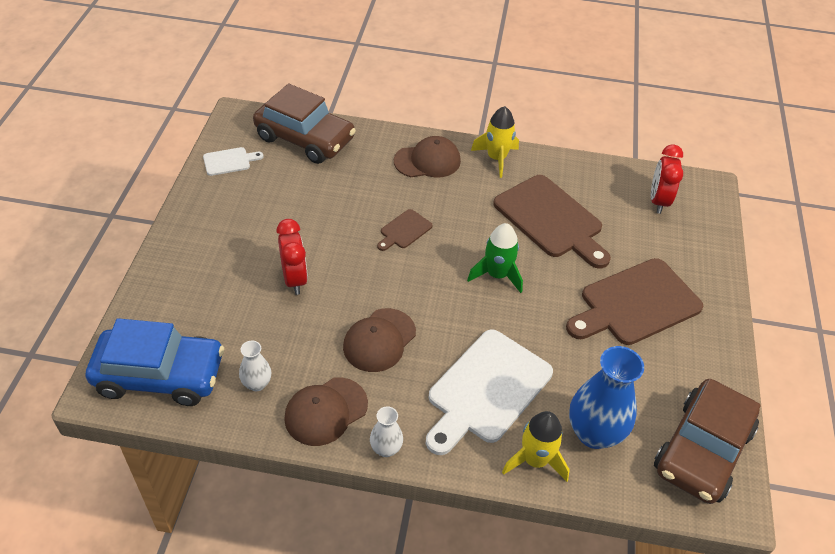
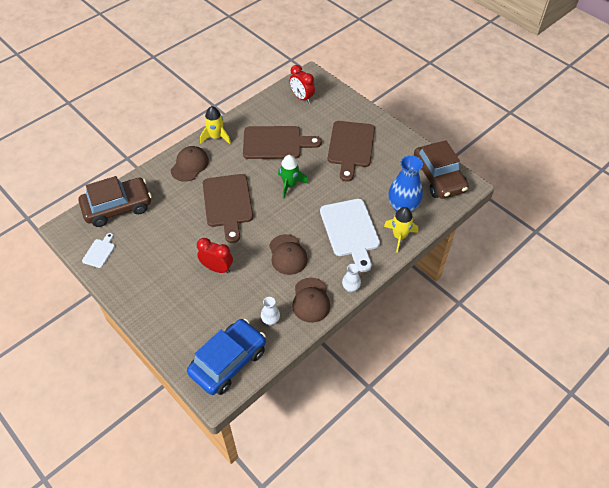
camera: 50 degrees left, 5 degrees up
(404, 230) = (228, 203): brown cutting board -> brown cutting board, size x2.15

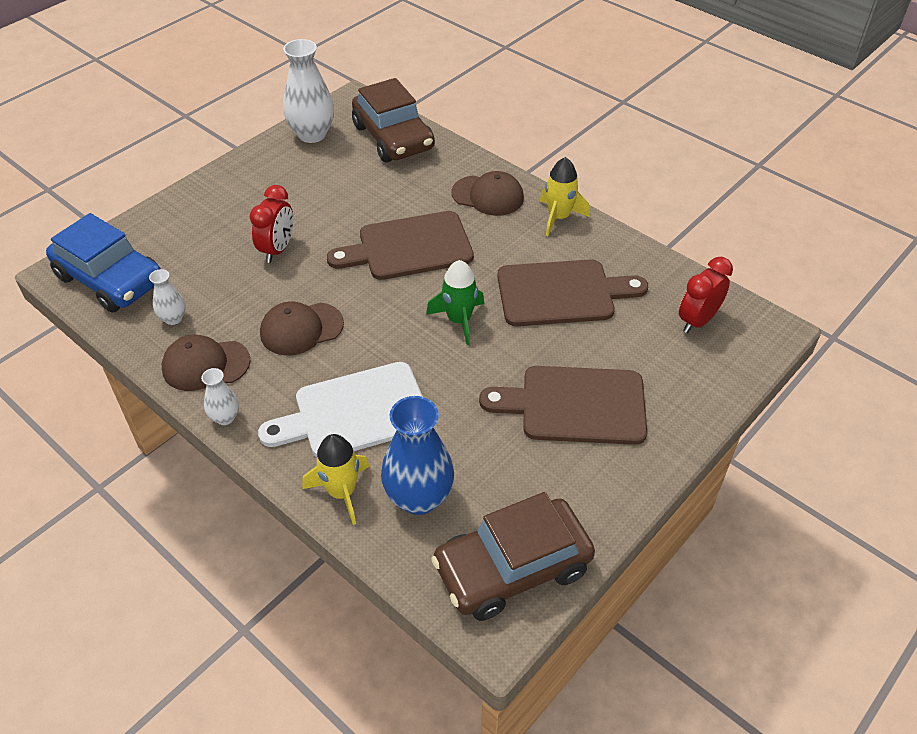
camera: 85 degrees right, 5 degrees down
(99, 252) = (312, 134): white cutting board -> white vase
(275, 143) = (561, 293): brown cutting board -> brown cutting board turned 90 degrees counterclockwise

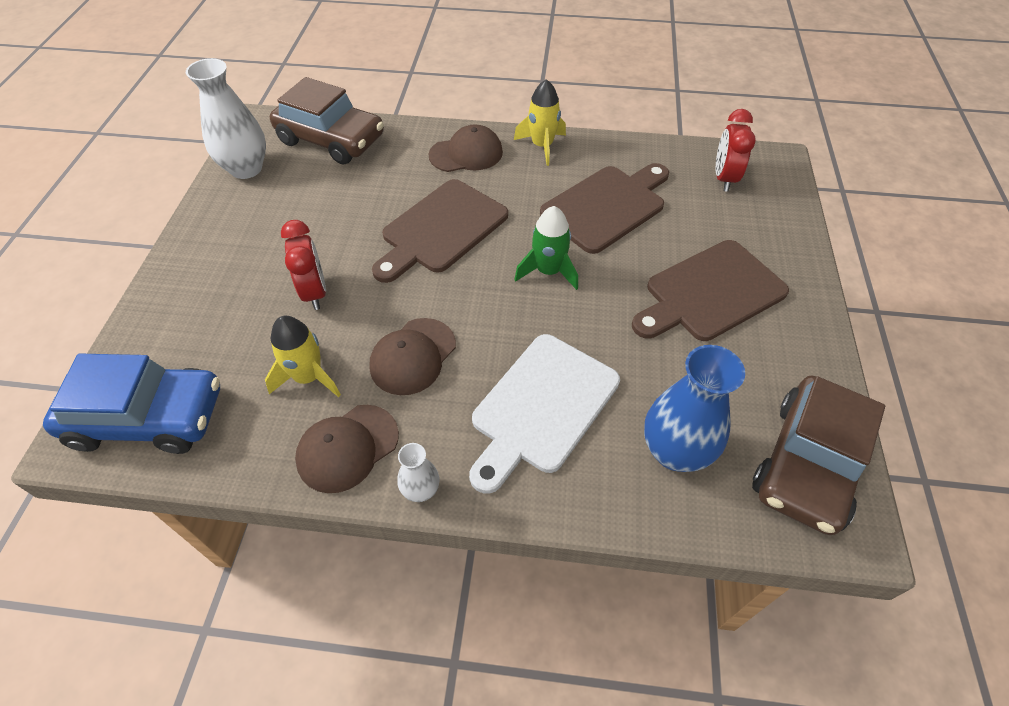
camera: 35 degrees left, 5 degrees up
(173, 318) = (265, 420): white vase -> none
(342, 492) = (605, 491): yellow rocket -> yellow rocket (308, 377)

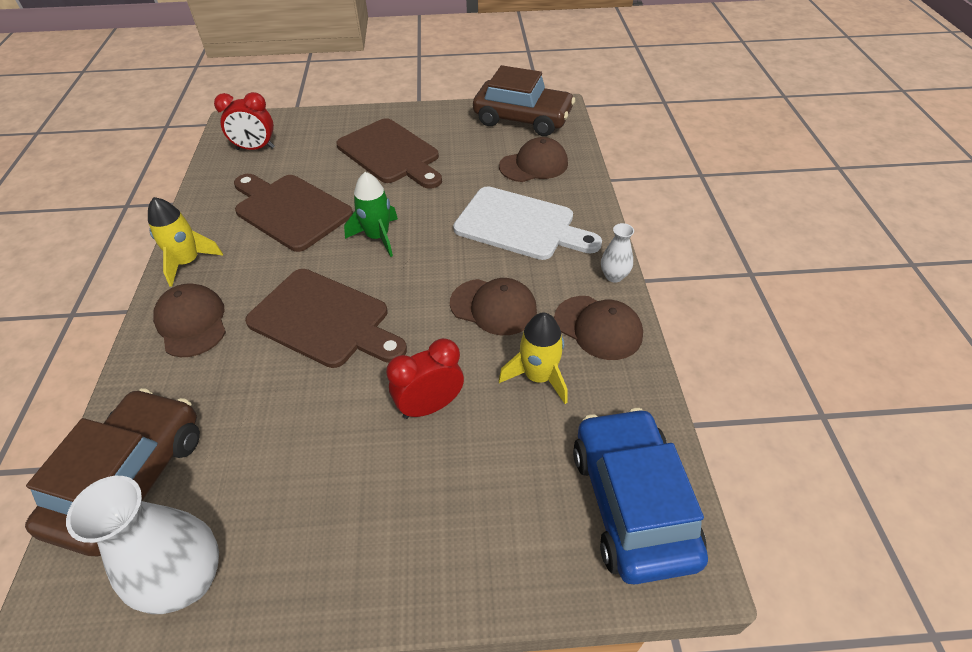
camera: 100 degrees left, 5 degrees down
(675, 451) = (534, 165): blue vase -> brown cap

